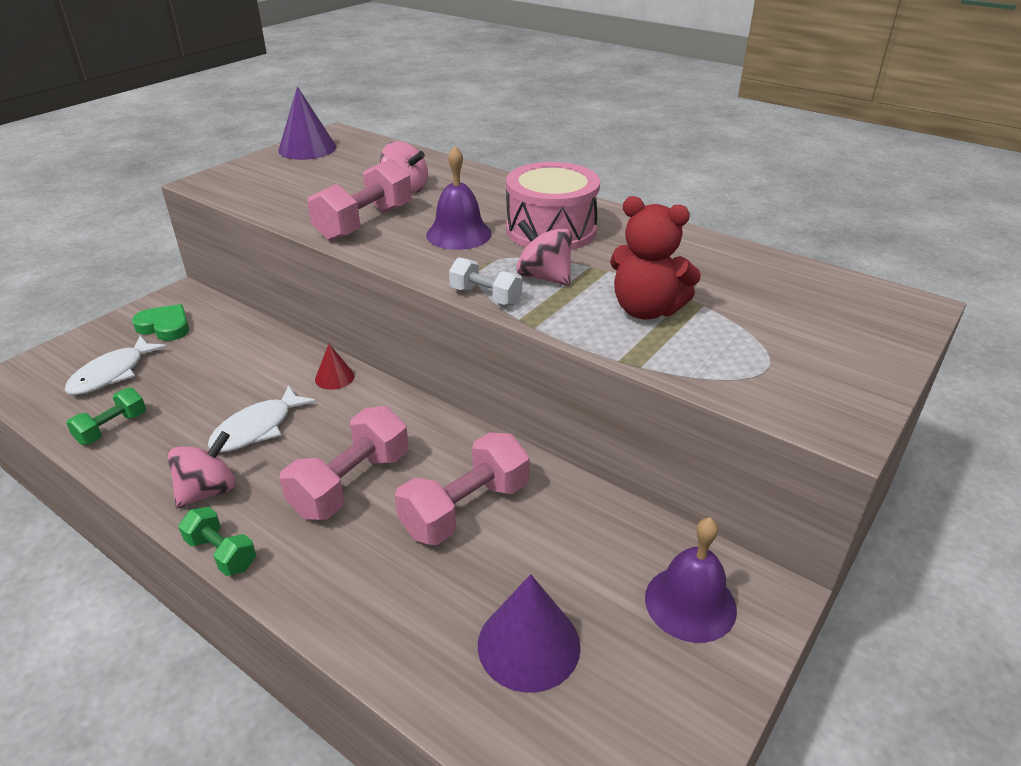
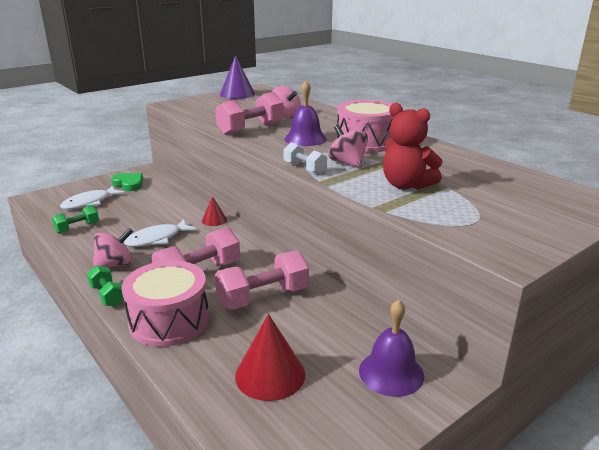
camera: 15 degrees right, 10 degrees down
(340, 580) = (169, 320): none -> pink drum
(528, 644) = (270, 374): purple cone -> red cone

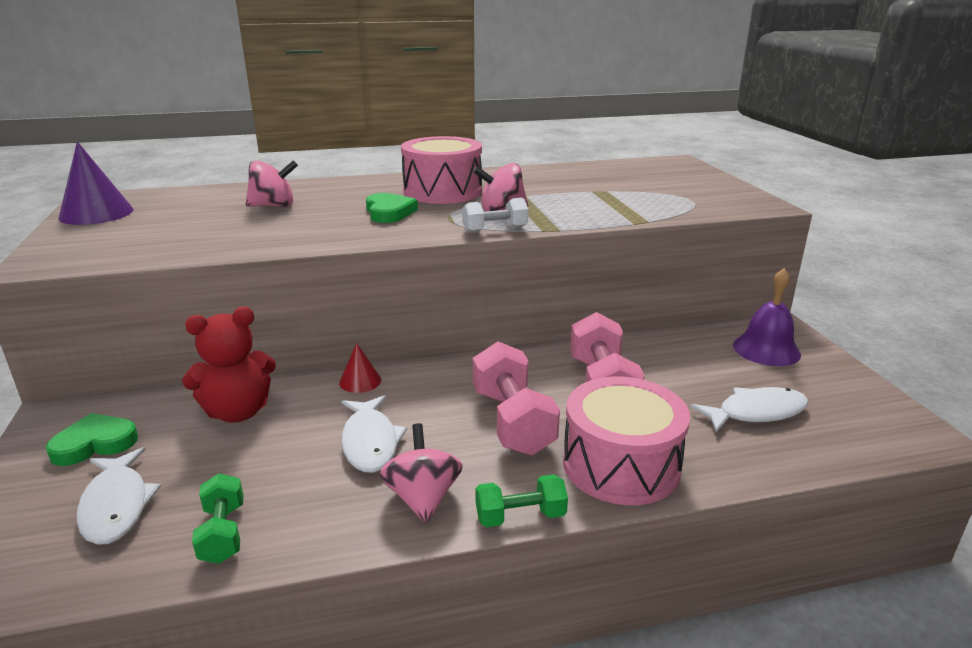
camera: 65 degrees left, 0 degrees up
(251, 129) = (298, 231): pink dumbbell -> none
(270, 374) = (756, 412): red cone -> white fish
(305, 139) = (389, 212): purple bell -> green heart
(406, 185) = (589, 202): red teddy bear -> red teddy bear (238, 412)

